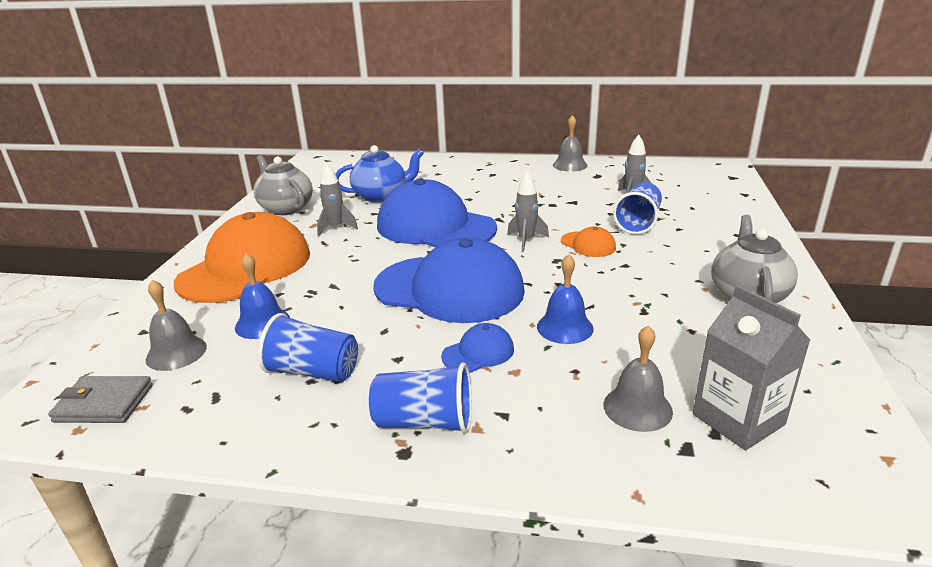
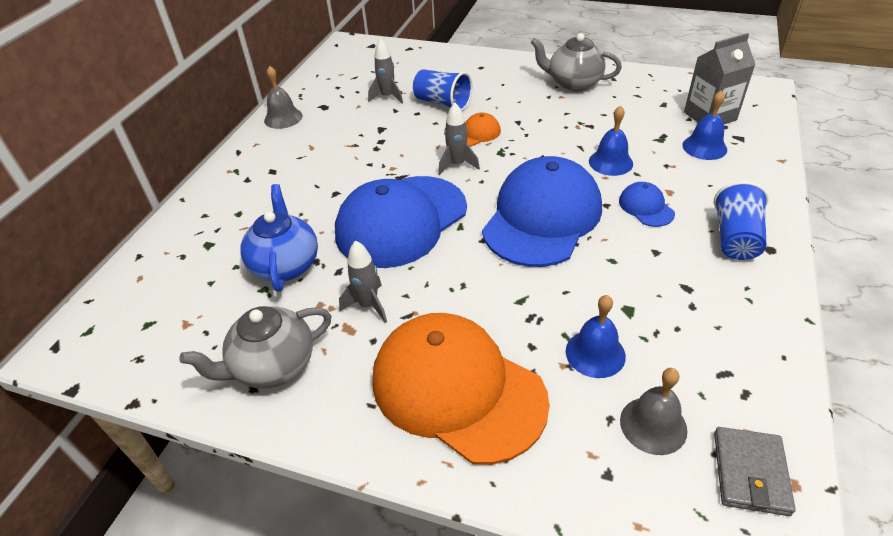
camera: 80 degrees left, 15 degrees up
(313, 371) = (679, 305): blue cup -> none
(637, 408) = (704, 147): grey bell -> blue bell

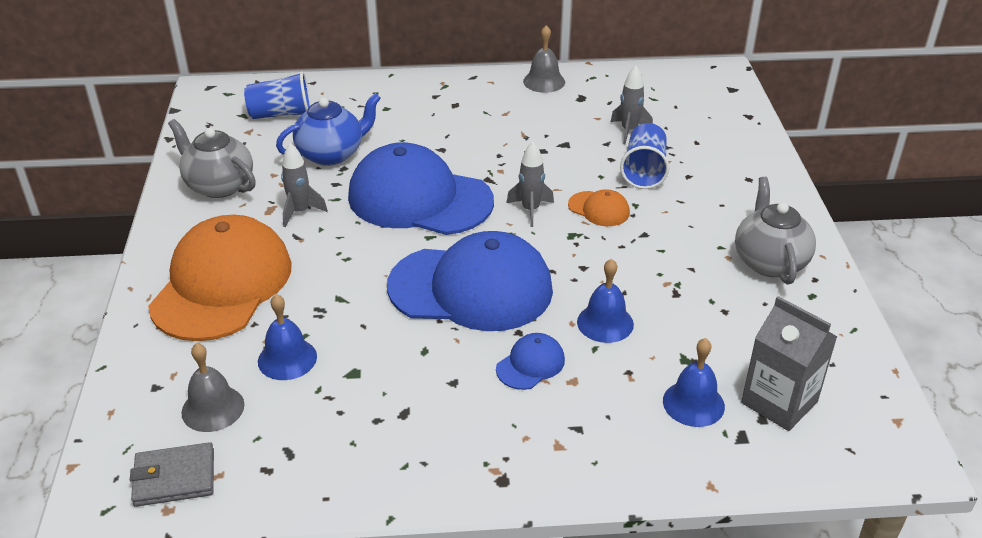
camera: 65 degrees right, 5 degrees down
(735, 238) = (509, 447): blue cup -> blue cup (281, 114)

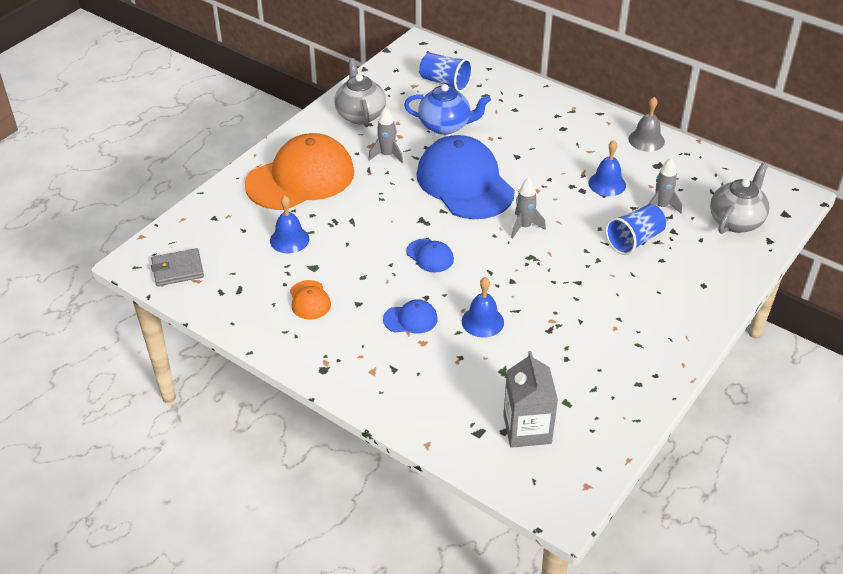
camera: 40 degrees right, 5 degrees up
(174, 478) = (178, 270): grey wallet -> grey wallet turned 45 degrees counterclockwise
(213, 408) = (228, 245): grey bell -> none
(471, 288) = (430, 256): blue cap -> blue cap, size x0.42
(599, 209) = (569, 249): orange cap -> orange cap (309, 300)
(693, 403) = (475, 397): blue bell -> blue bell (607, 184)
(769, 261) = (639, 346): grey teapot -> grey teapot (736, 221)

